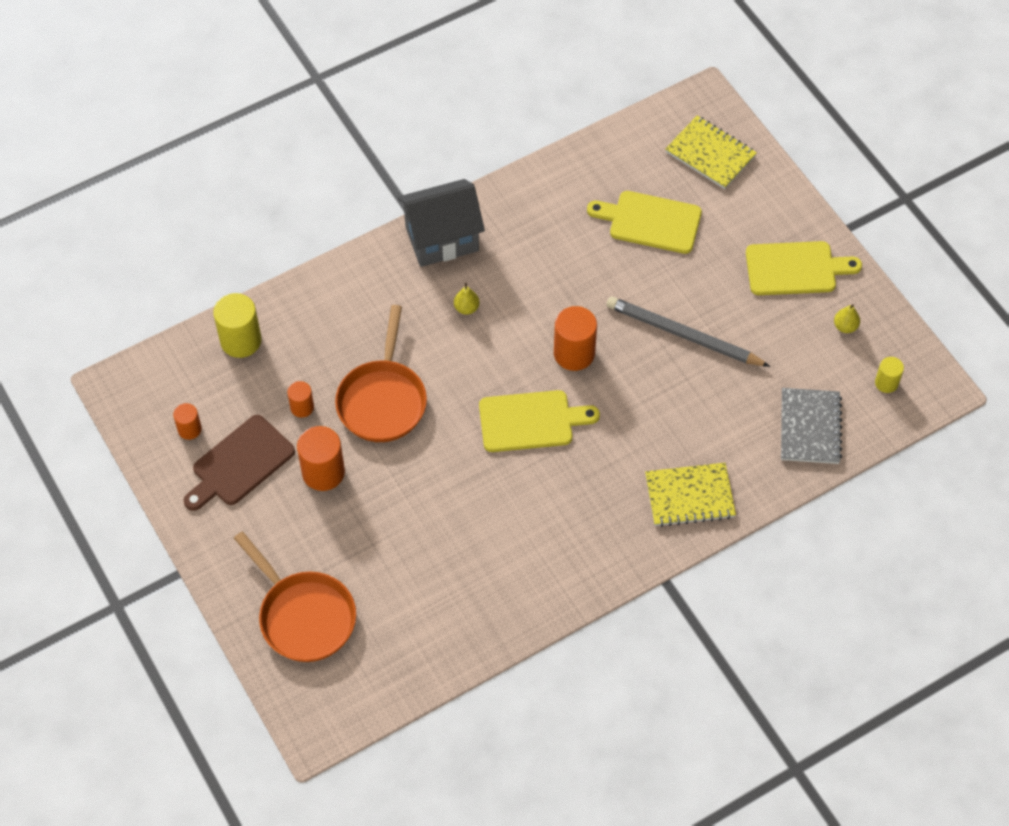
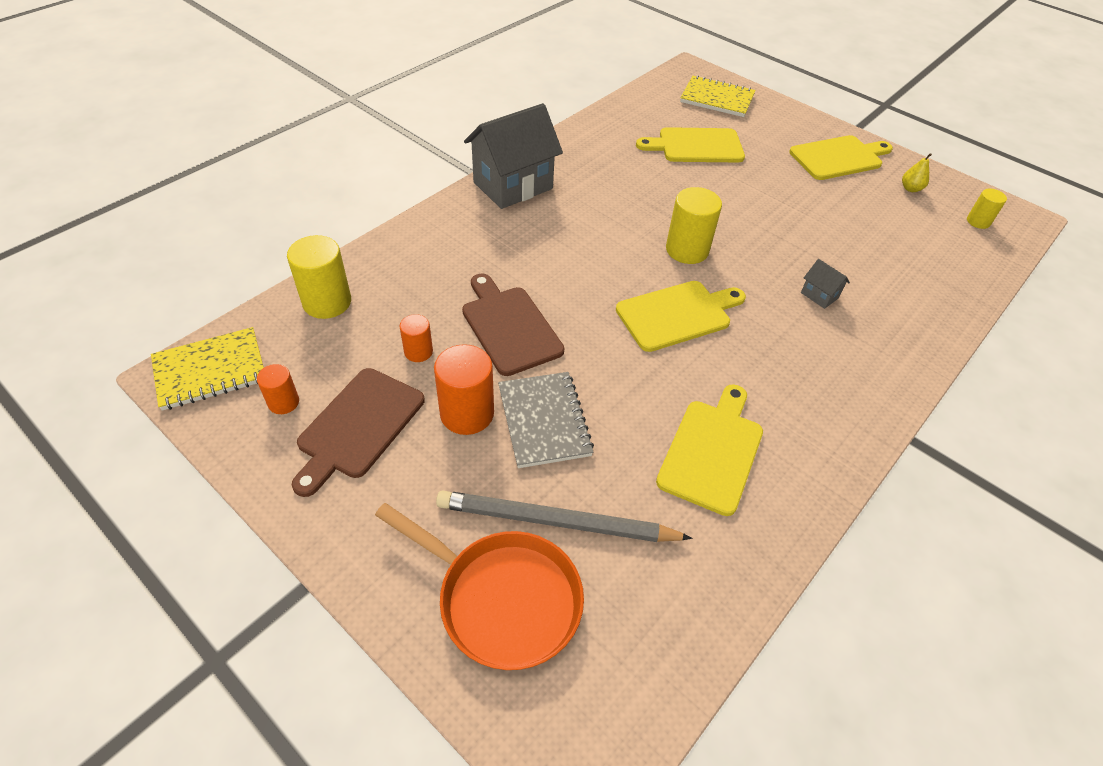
camera: 20 degrees left, 10 degrees down
(382, 400) = (509, 327): orange pan -> brown cutting board
(466, 308) = (562, 233): yellow pear -> none
(497, 550) = (712, 451): none -> yellow cutting board
(574, 353) = (687, 250): orange cylinder -> yellow cylinder
(670, 431) = (819, 295): none -> grey house
(683, 335) = (778, 218): grey pencil -> grey pencil (556, 522)
(689, 496) = (879, 349): yellow notebook -> yellow notebook (210, 370)
(810, 427) = (943, 267): grey notebook -> grey notebook (544, 421)

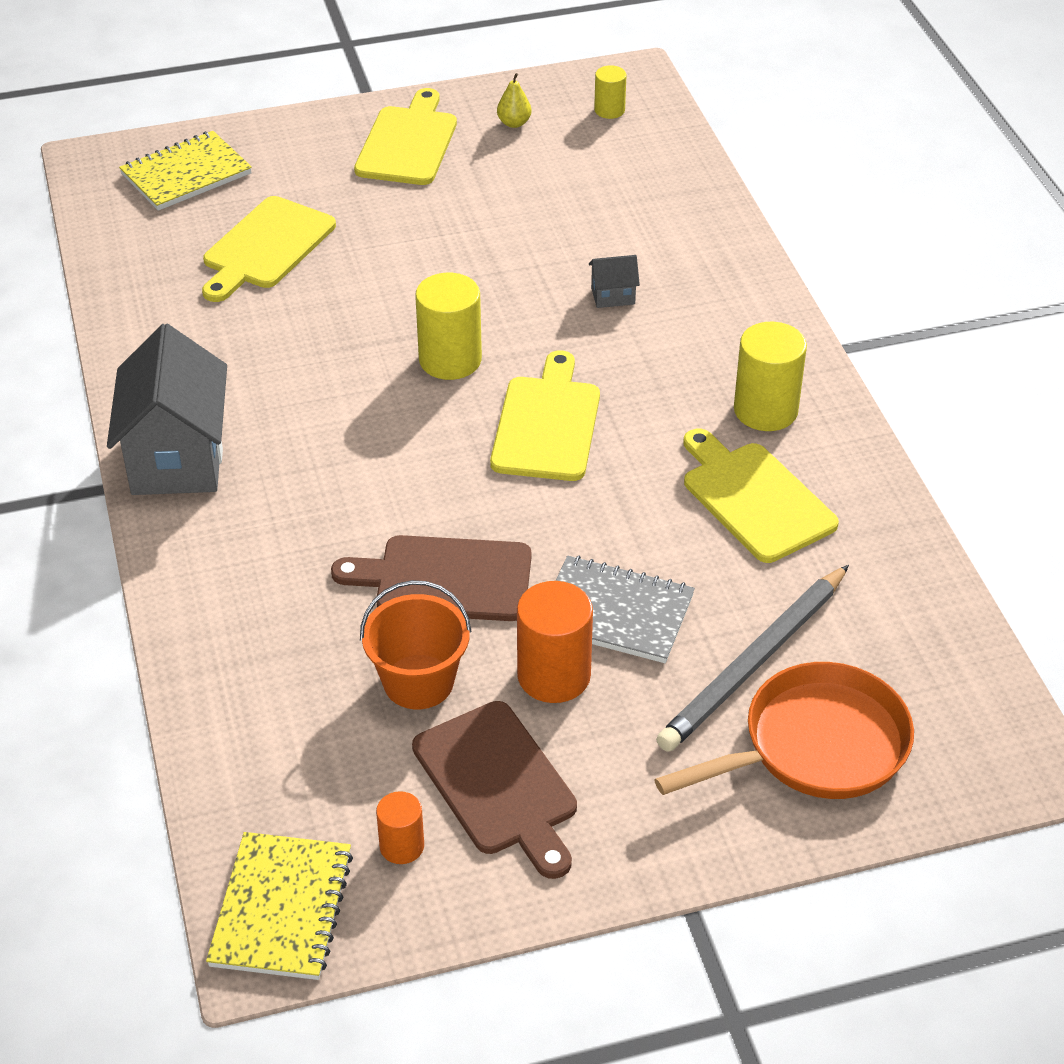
camera: 55 degrees left, 5 degrees down
(327, 302) = (248, 742): yellow cylinder -> yellow cylinder (765, 410)
(418, 352) = (418, 682): orange cylinder -> orange bucket

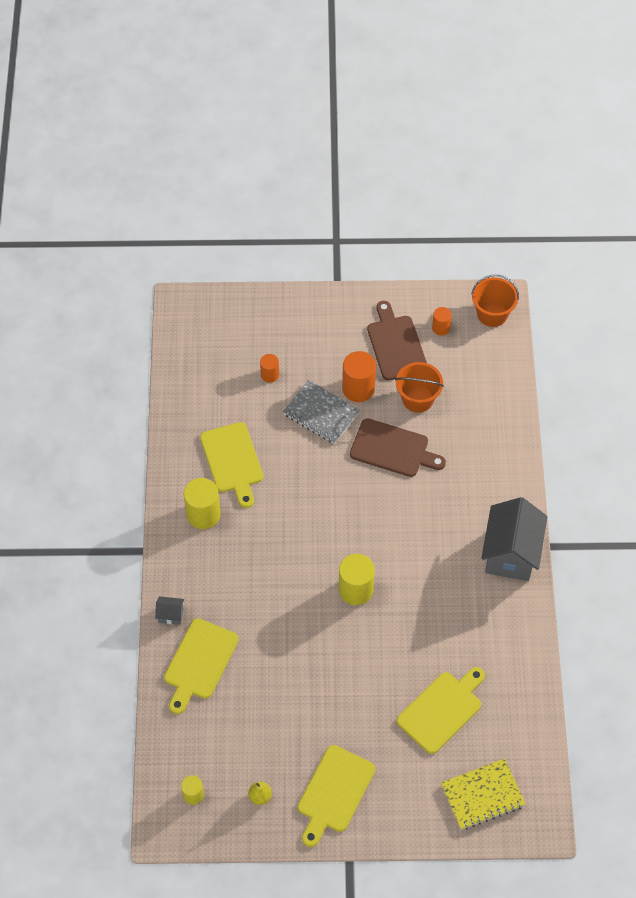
camera: 165 degrees left, 15 degrees up
(281, 909) = (492, 314): yellow notebook -> orange bucket
(546, 424) = (318, 532): yellow cutting board -> yellow cutting board (199, 662)
(613, 296) = (252, 617): grey house -> grey house (170, 615)
(754, 663) = (270, 375): grey pencil -> orange cylinder
(816, 746) = (261, 332): orange pan -> none

